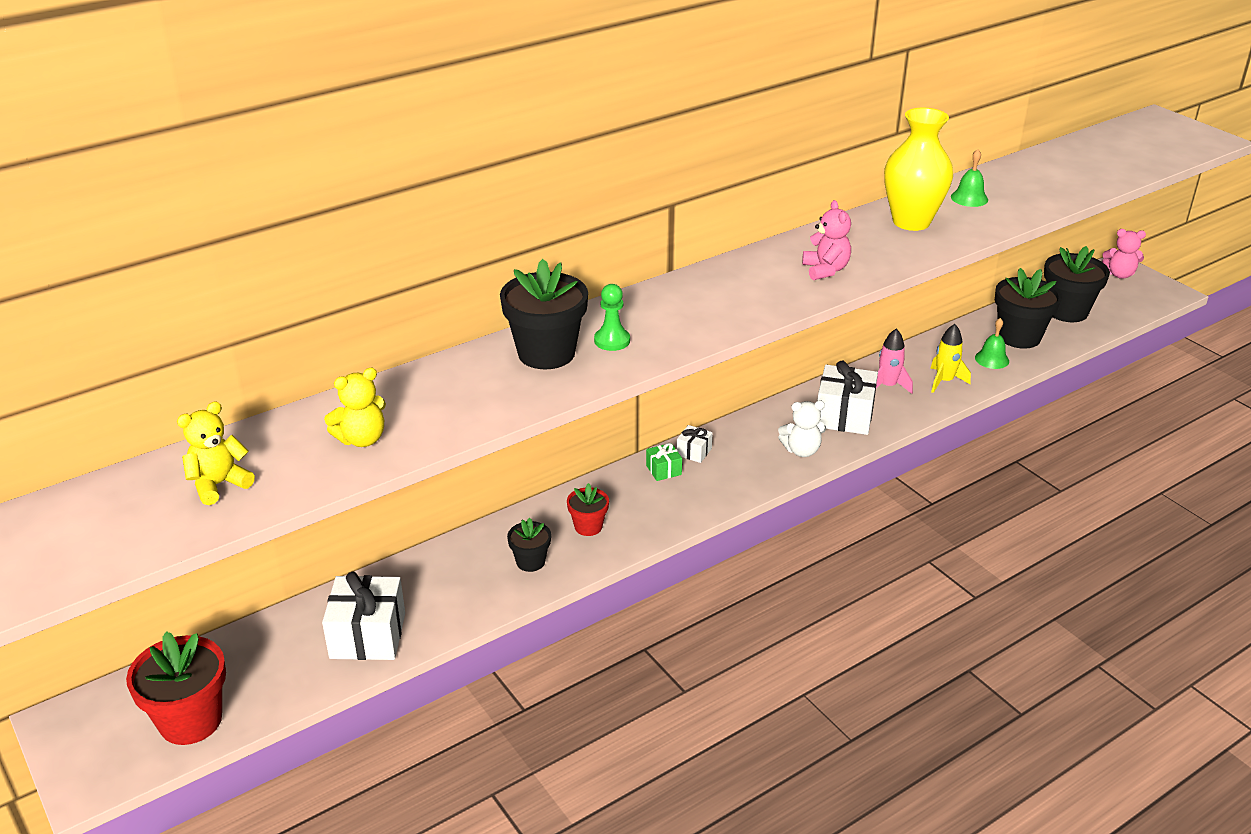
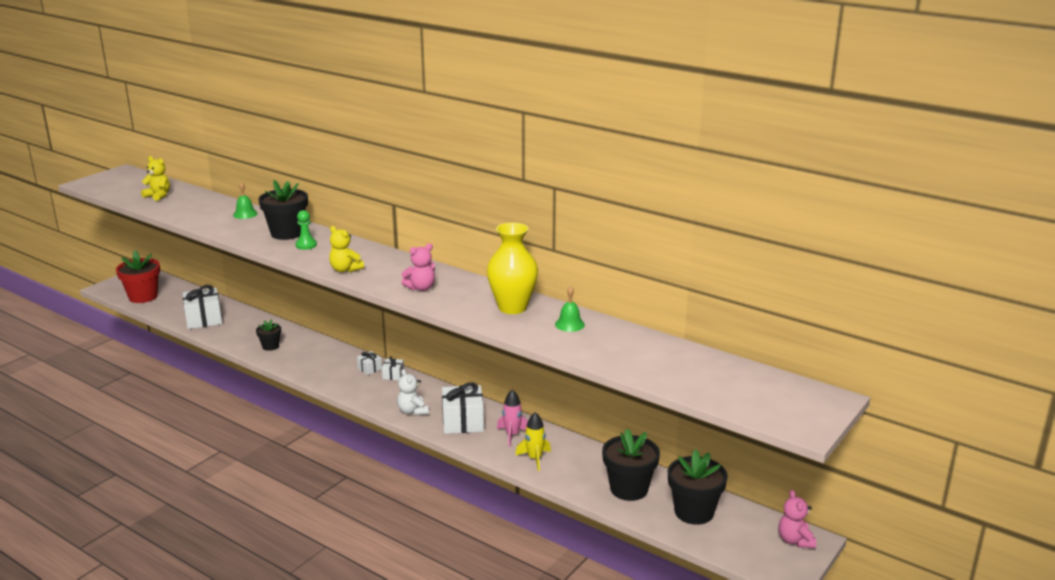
camera: 70 degrees right, 10 degrees down
(362, 439) = (197, 212): yellow teddy bear -> yellow teddy bear (345, 269)
(588, 526) = (306, 356): red flower pot -> none
(663, 470) = (369, 369): green gift -> white gift
(992, 359) = (582, 478): green bell -> green bell (245, 214)

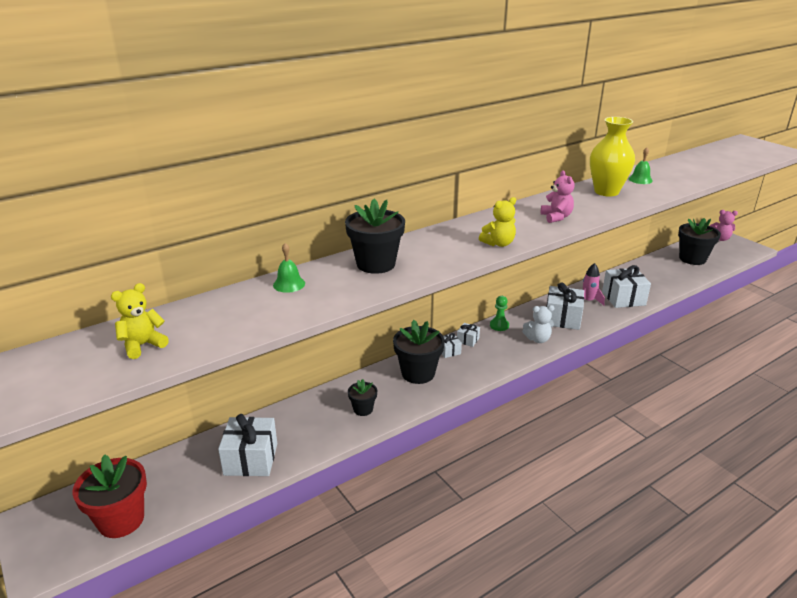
camera: 70 degrees left, 5 degrees up
(306, 245) = (419, 257): green pawn -> green pawn (499, 325)
(534, 459) = (623, 298): yellow rocket -> white gift
(629, 489) = (665, 273): black flower pot -> black flower pot (418, 373)

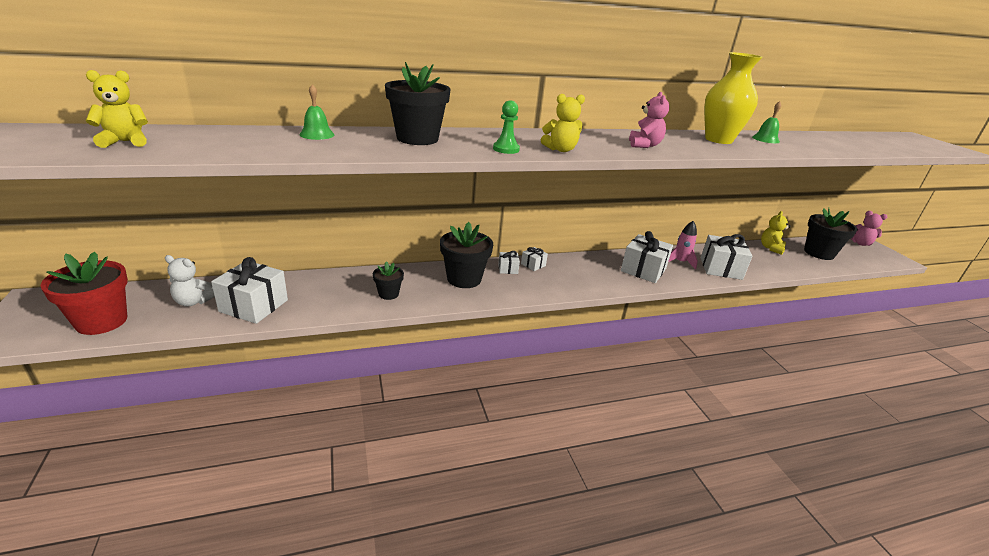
camera: 15 degrees right, 0 degrees up
(499, 325) = (573, 261): green pawn -> green pawn (506, 149)
(537, 339) = (605, 281): white teddy bear -> white teddy bear (193, 301)
(653, 264) = (771, 248): none -> yellow teddy bear

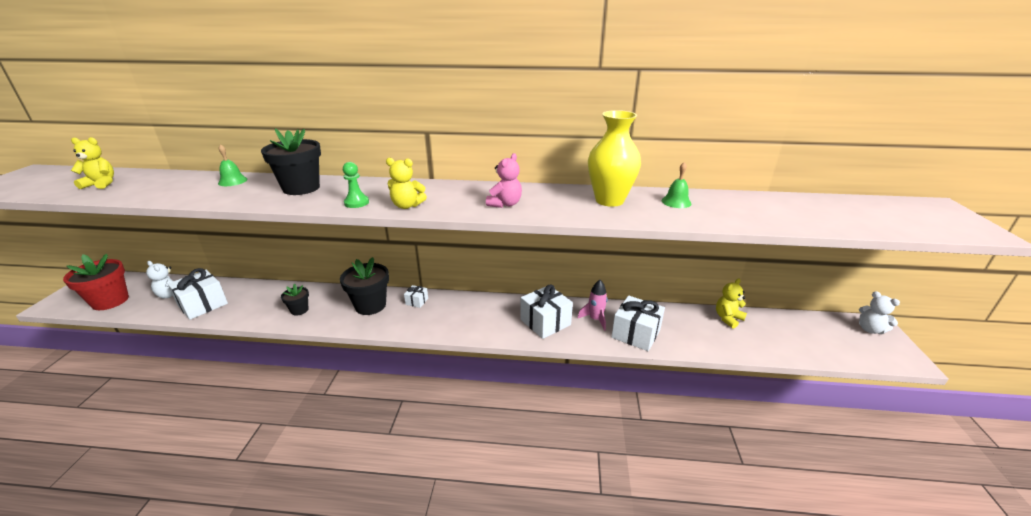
camera: 25 degrees right, 0 degrees up
(533, 265) = (443, 300): white gift -> none
(819, 253) = (789, 334): black flower pot -> none
(860, 243) = (870, 329): pink teddy bear -> white teddy bear

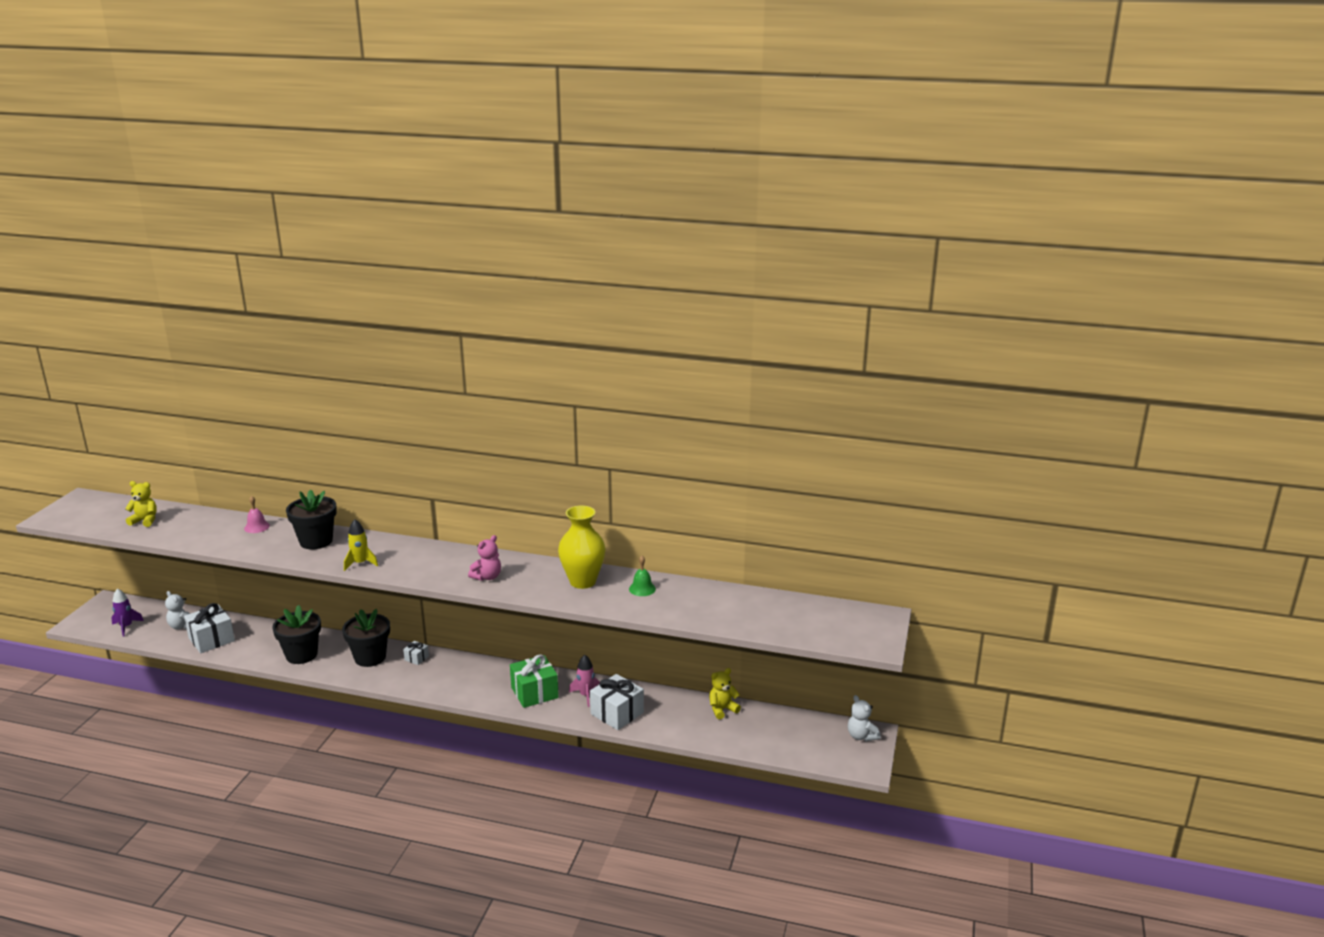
camera: 10 degrees right, 5 degrees down
(110, 301) = (126, 627): red flower pot -> purple rocket
(232, 181) = (257, 527): green bell -> pink bell
(299, 310) = (301, 655): black flower pot -> black flower pot, size x1.84
(356, 203) = (360, 563): green pawn -> yellow rocket
(407, 206) = (402, 571): yellow teddy bear -> none
(545, 322) = (534, 692): white gift -> green gift

